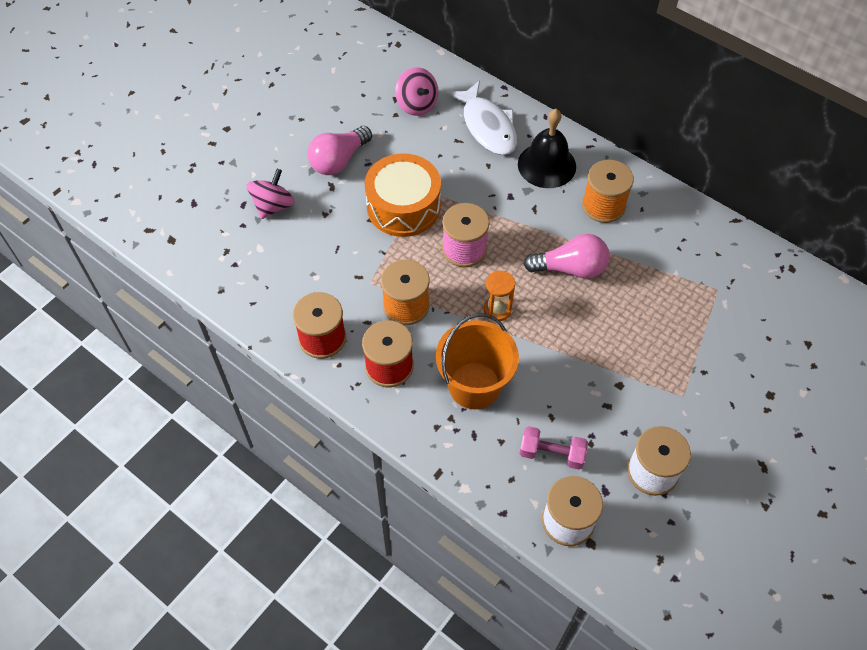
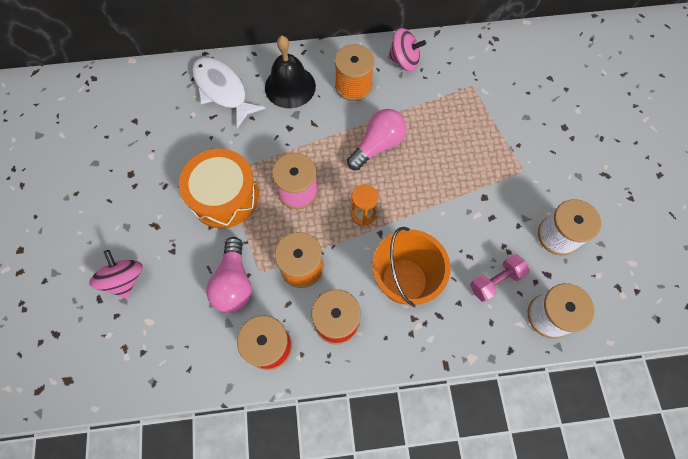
camera: 45 degrees left, 10 degrees up
(339, 160) = (140, 201): pink light bulb -> pink light bulb (234, 282)
(417, 104) = (155, 113): pink spinning top -> pink spinning top (404, 61)
(487, 126) = (222, 90): white fish -> white fish turned 150 degrees counterclockwise

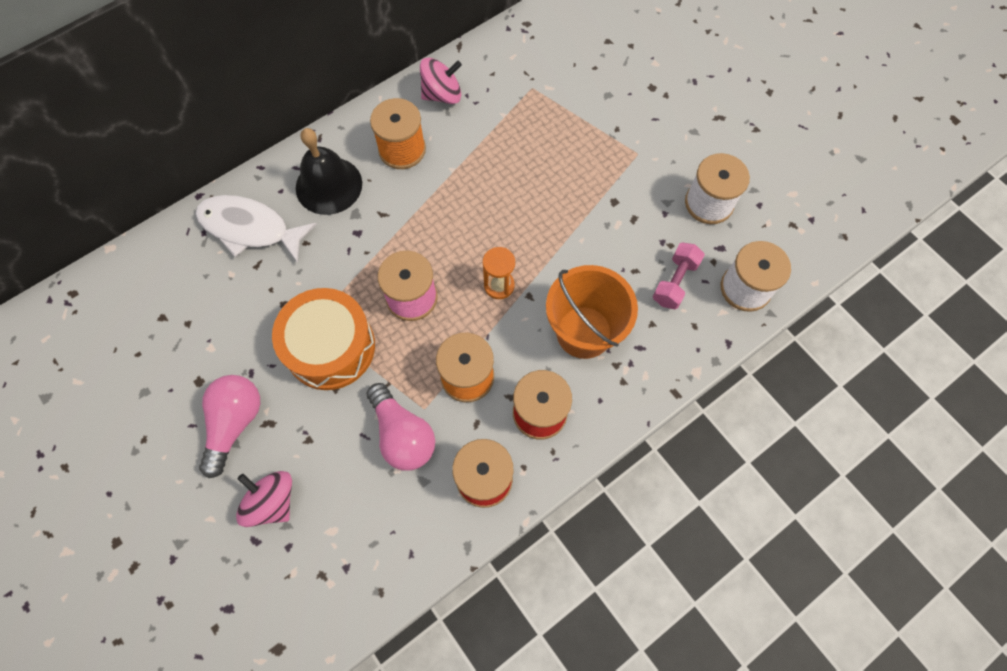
camera: 30 degrees left, 0 degrees up
(377, 145) = (469, 203): pink light bulb -> pink light bulb (235, 423)

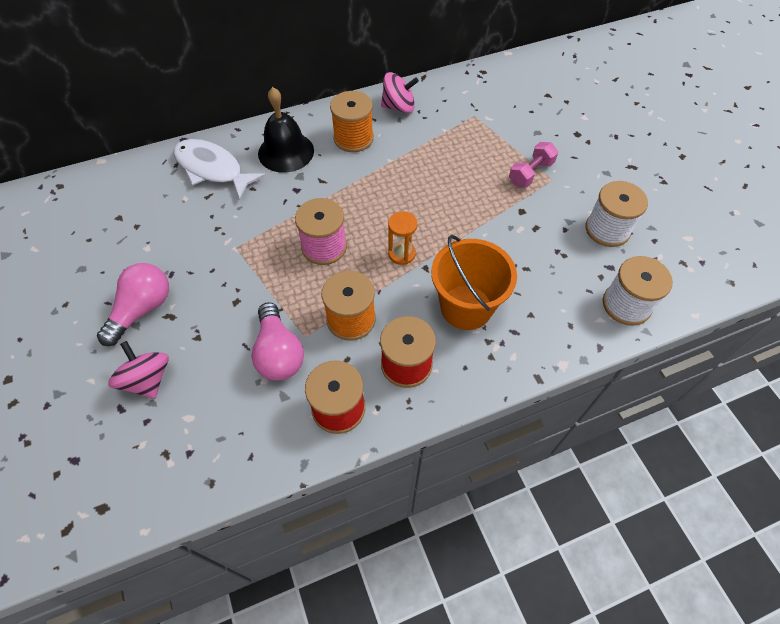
camera: 15 degrees right, 10 degrees down
(330, 347) = (243, 269): orange drum -> none
(675, 282) = (560, 285): pink dumbbell -> pink dumbbell (530, 173)

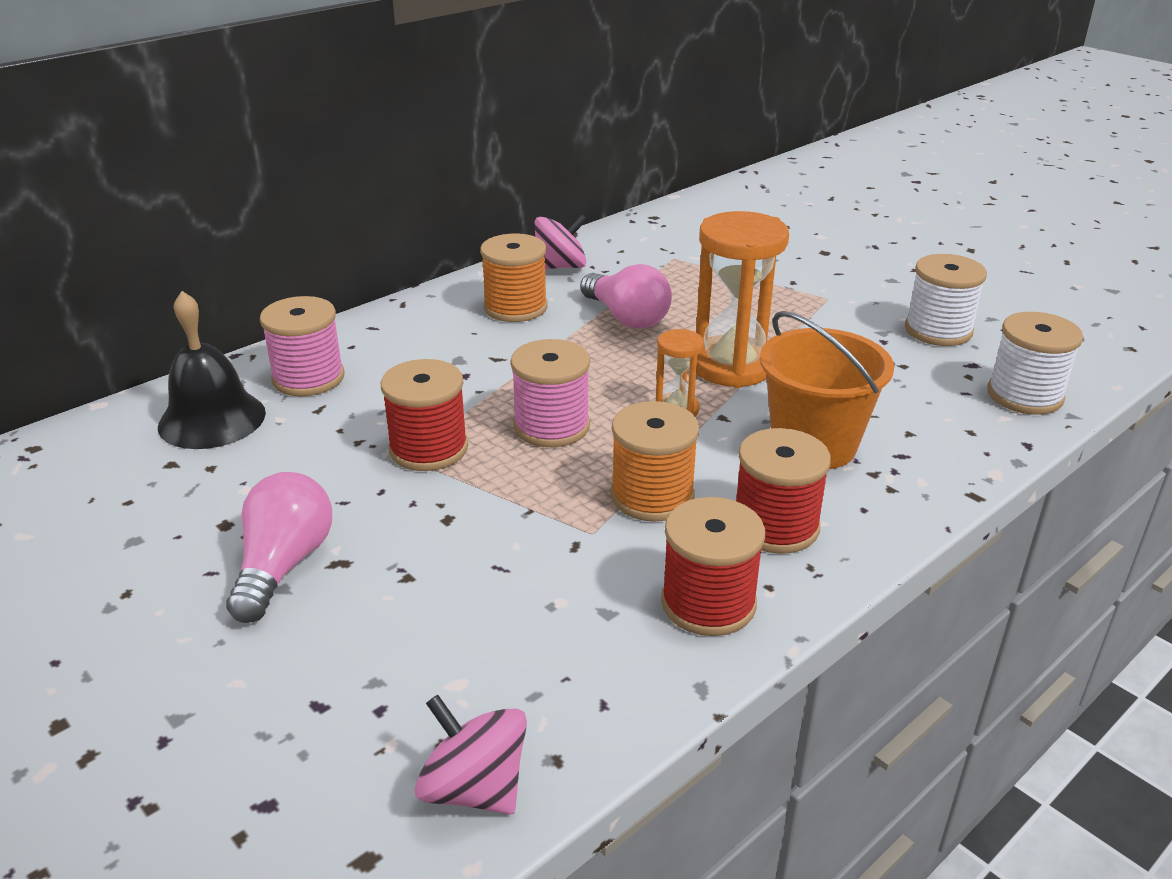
camera: 20 degrees left, 25 degrees down
(147, 380) = (349, 653): pink spinning top -> pink spinning top (474, 788)
(212, 169) = (308, 378): white fish -> pink spool
(250, 245) = (428, 449): none -> red spool
(278, 353) = (562, 562): pink light bulb -> pink light bulb (626, 317)
(286, 152) = (419, 339): black bell -> black bell (212, 419)
(455, 226) = (732, 366): none -> orange hourglass
(530, 173) = (794, 297): pink dumbbell -> none

